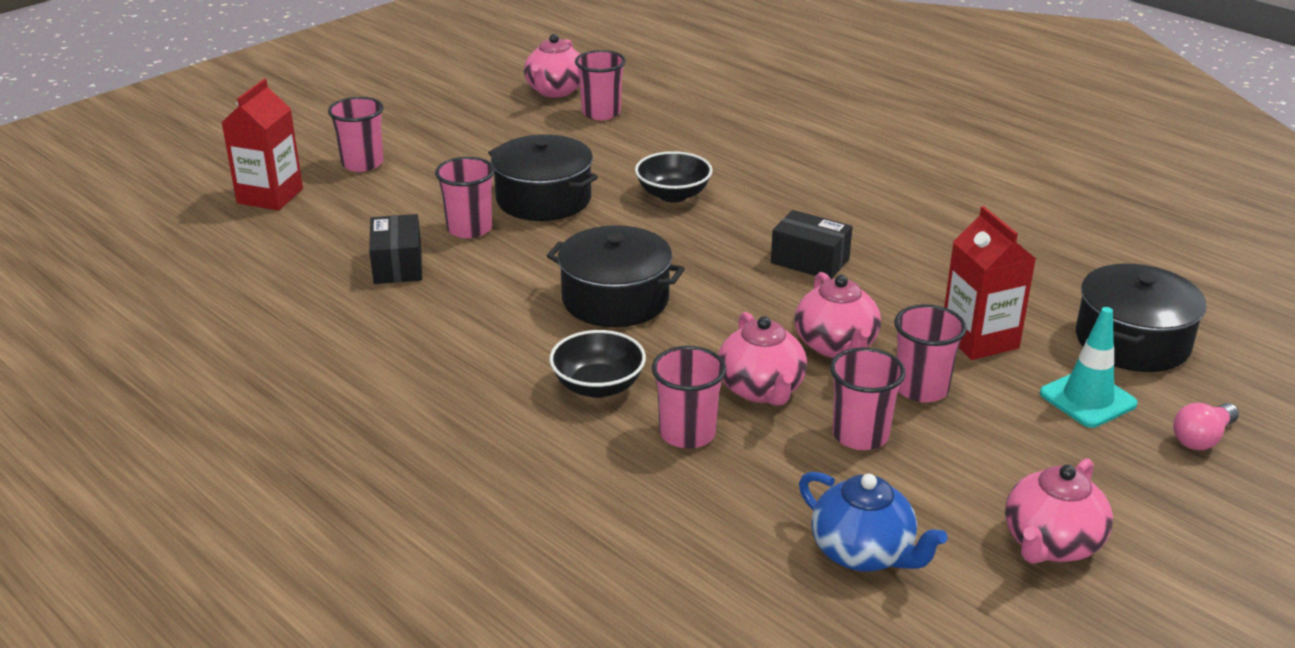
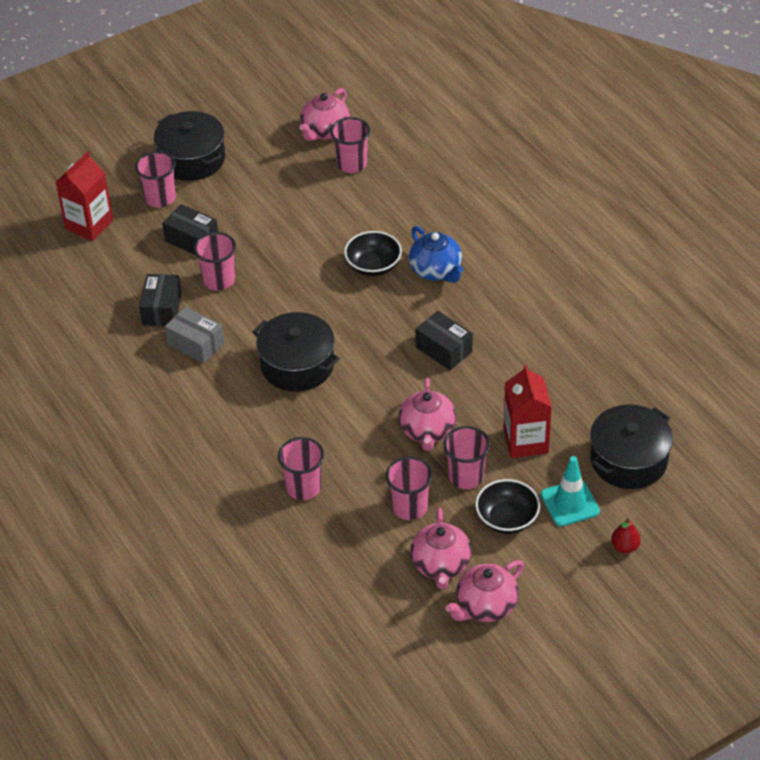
camera: 15 degrees right, 15 degrees up
(418, 196) = (192, 240): none -> black box
(459, 294) = (196, 344): none -> grey box
(543, 199) = (279, 257): black pot -> black pot (192, 159)
(598, 386) = (261, 440): black bowl -> black bowl (507, 519)
(761, 389) = (363, 460): pink teapot -> pink teapot (441, 565)
(863, 553) = (372, 592): blue teapot -> blue teapot (436, 271)
(1202, 438) = (625, 547): pink light bulb -> red pear

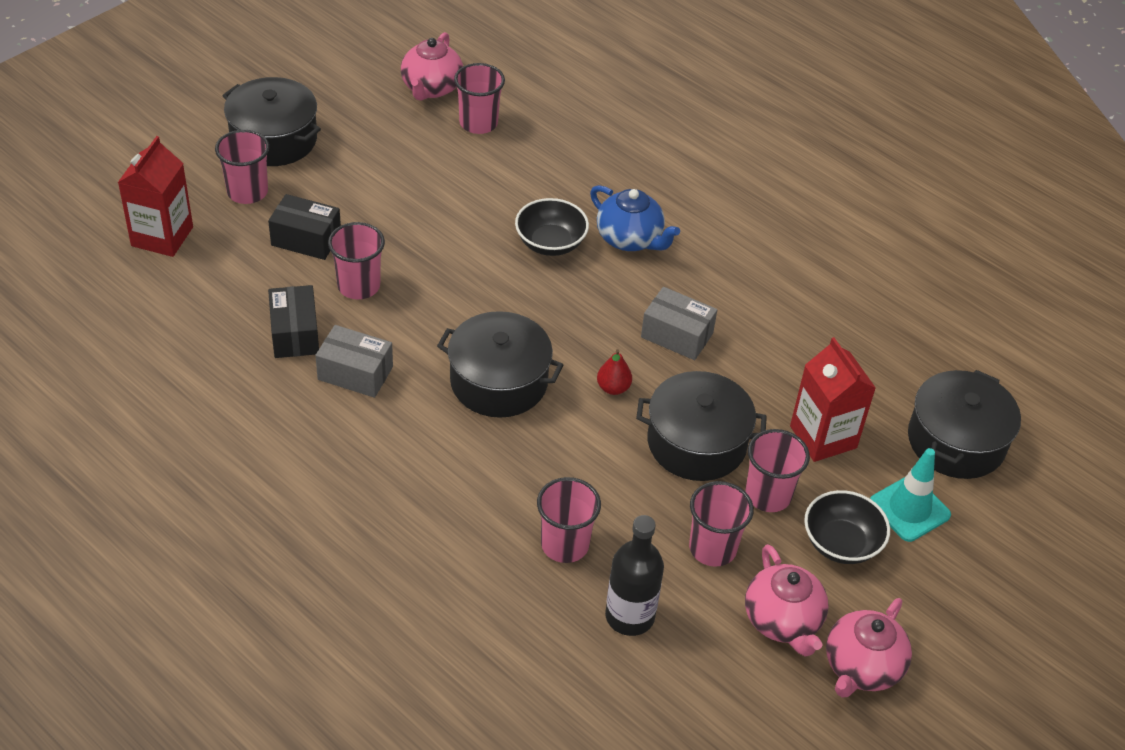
camera: 20 degrees left, 0 degrees up
(331, 543) = (629, 616): none -> black bottle
(427, 431) = (696, 443): pink teapot -> black pot
(444, 349) = (677, 335): black box -> grey box
(625, 547) = (999, 555): red pear -> red pear (613, 388)

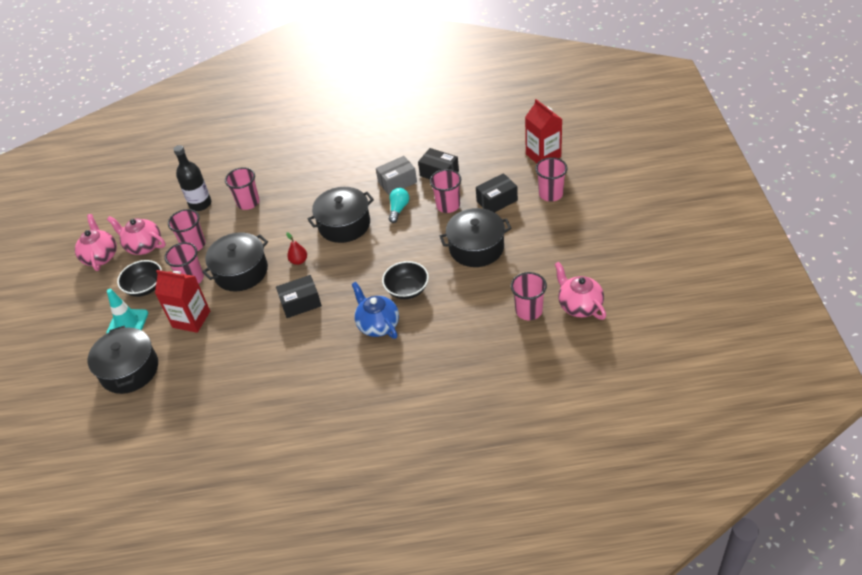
camera: 140 degrees right, 0 degrees up
(274, 139) = (586, 219): black pot -> black pot (476, 247)
(413, 337) = (398, 209): none -> turquoise light bulb
(630, 239) = (378, 325): blue teapot -> blue teapot turned 60 degrees clockwise
(677, 335) = (301, 303): grey box -> black box

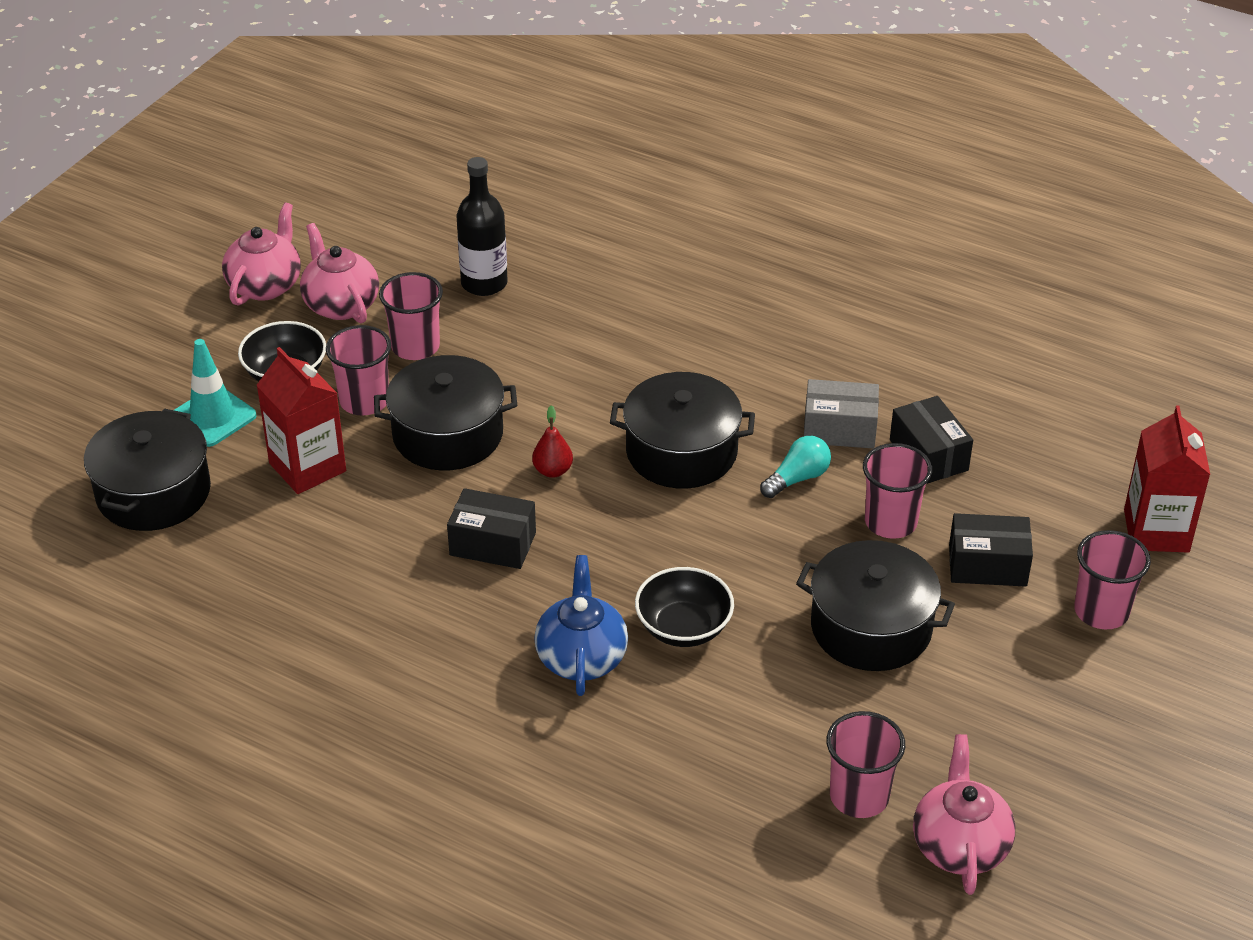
camera: 30 degrees right, 5 degrees down
(248, 202) = (560, 323): pink cup -> none

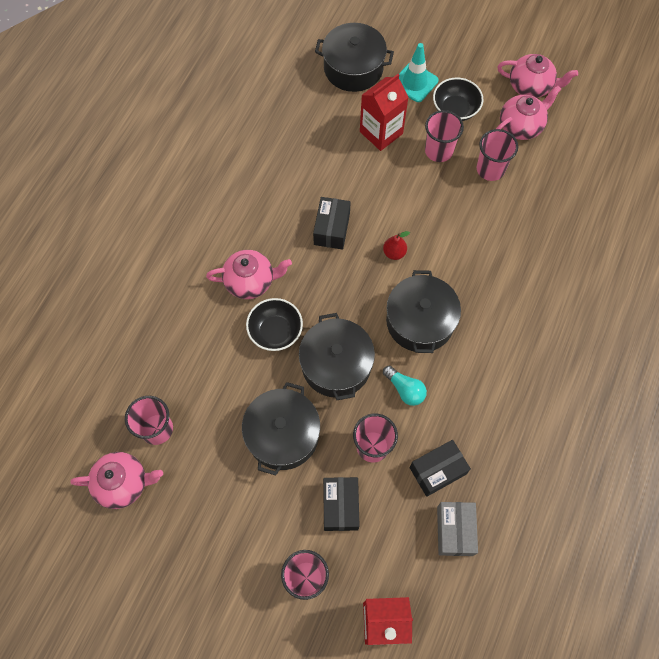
camera: 85 degrees right, 25 degrees up
(448, 434) = (417, 196): black pot -> black pot (336, 365)
(484, 283) = (557, 197): black bottle -> none
(581, 657) = (250, 281): blue teapot -> pink teapot
(839, 429) = (454, 414): grey box -> grey box (454, 531)

